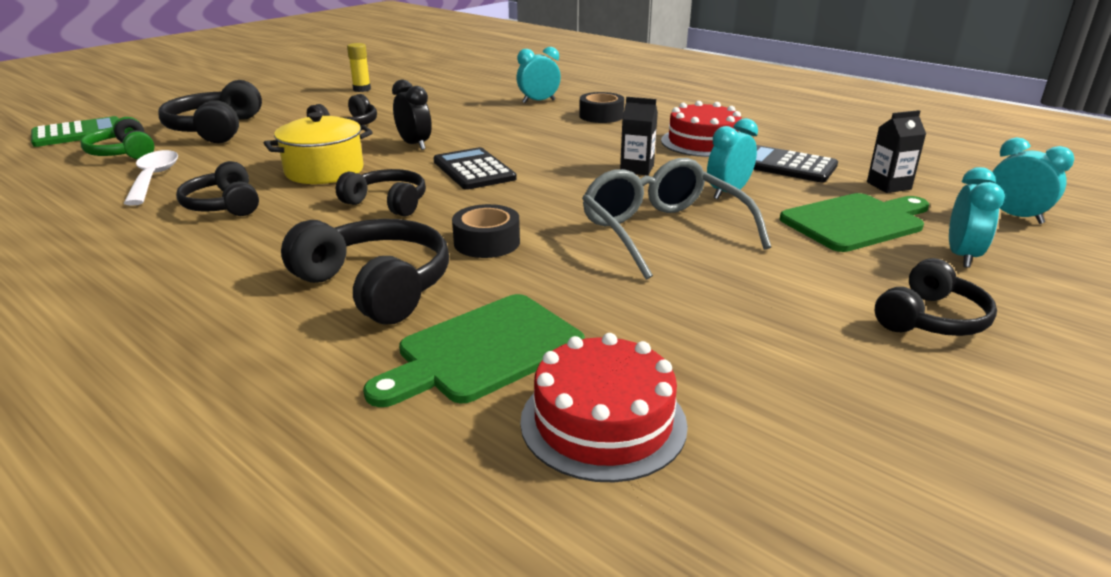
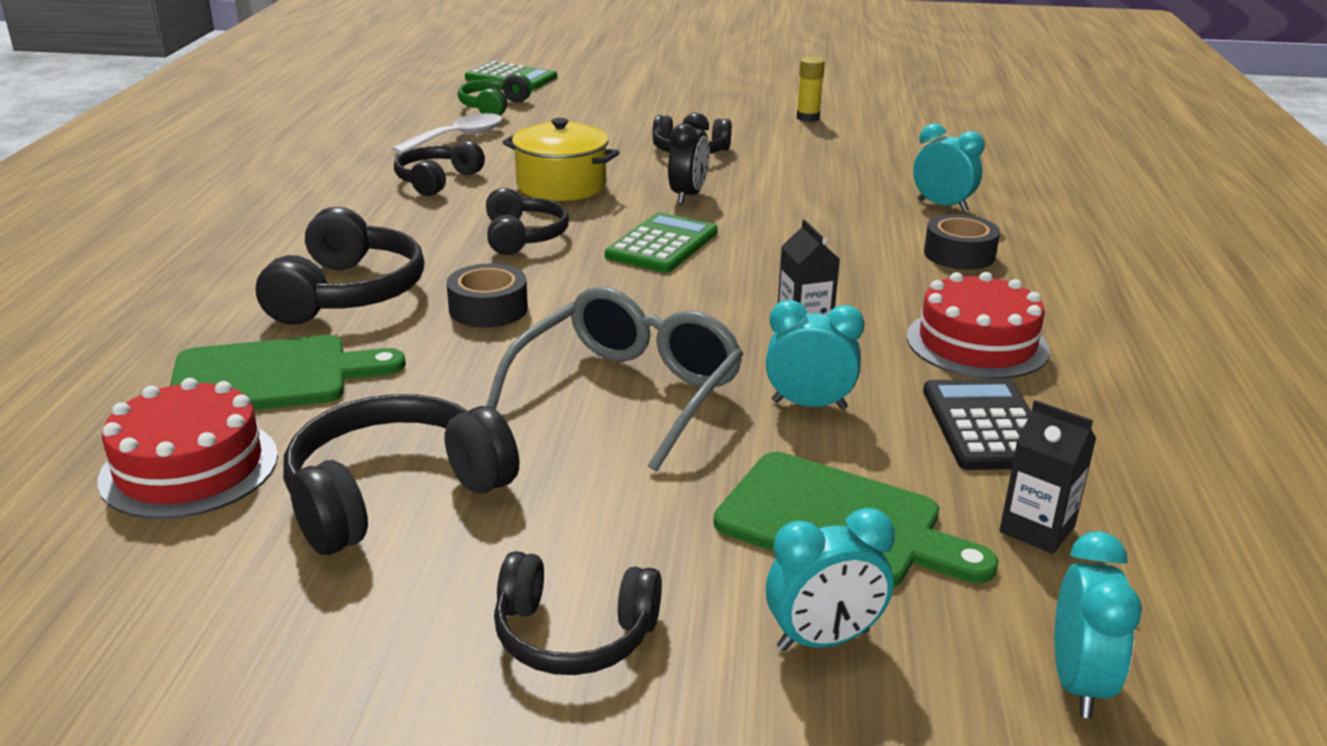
camera: 55 degrees right, 0 degrees up
(216, 129) = (595, 112): black headphones -> black headphones (394, 494)
(473, 170) = (662, 244): black calculator -> green calculator
(484, 351) = (271, 377): green cutting board -> green cutting board turned 150 degrees clockwise

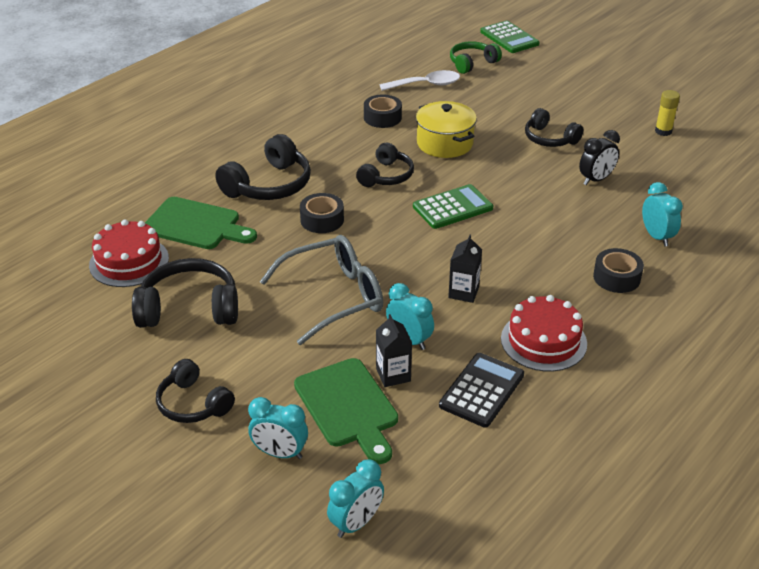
camera: 35 degrees right, 10 degrees up
(437, 181) = (382, 117): black headphones -> black tape
(688, 196) = (507, 175): black clock -> black clock (596, 180)
(1037, 529) = (432, 452): black carton -> black carton (393, 375)

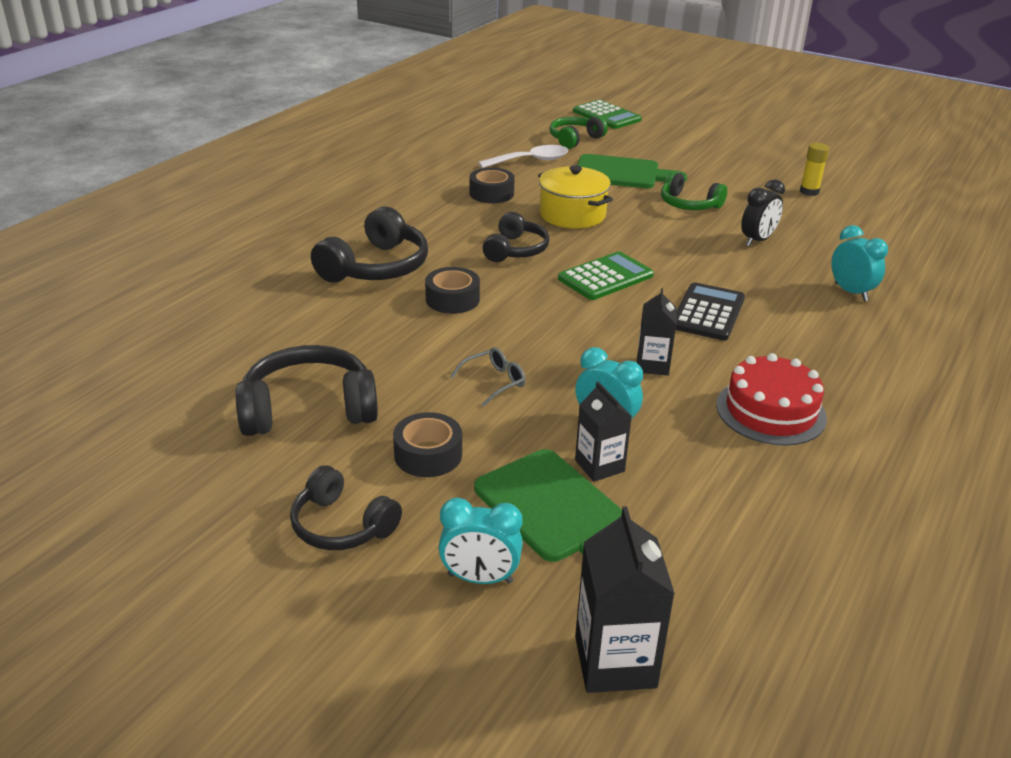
camera: 10 degrees left, 5 degrees down
(129, 261) = (215, 361): red cake -> none
(196, 225) = (294, 314): green cutting board -> green cutting board (621, 173)
(334, 297) = (494, 381): grey glasses -> grey glasses, size x0.44
(356, 523) = (615, 662): turquoise clock -> black carton
(481, 390) = (718, 474): black calculator -> black calculator (707, 312)
(549, 139) = (689, 204): black headphones -> green headphones
(616, 277) = (825, 336): black tape -> black tape (428, 455)

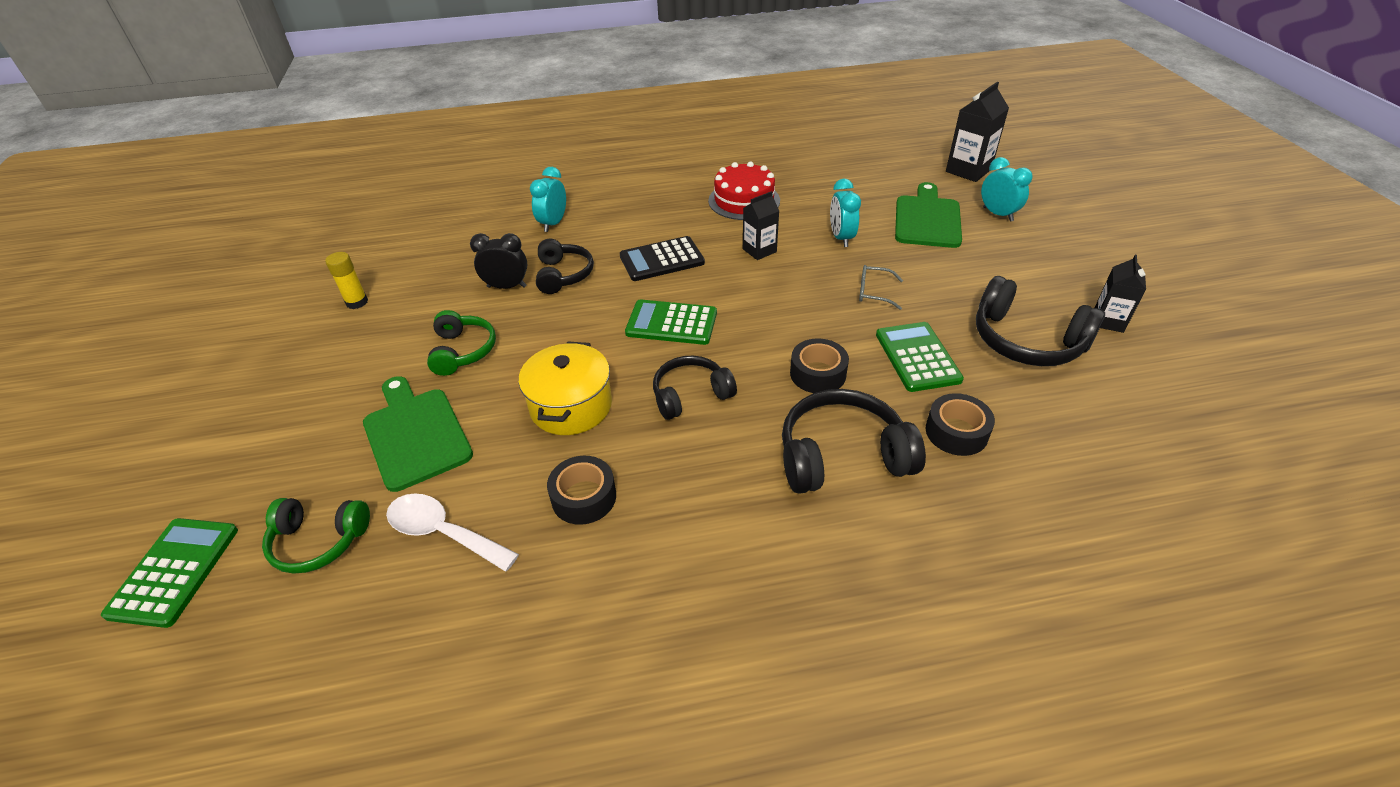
camera: 130 degrees left, 10 degrees up
(342, 525) = (1054, 265): black headphones -> black headphones (563, 275)
(392, 347) = (917, 357): none -> green calculator
(428, 455) = (968, 273): black tape -> black tape (956, 432)
(599, 466) = (876, 223): black carton -> black carton (1108, 321)

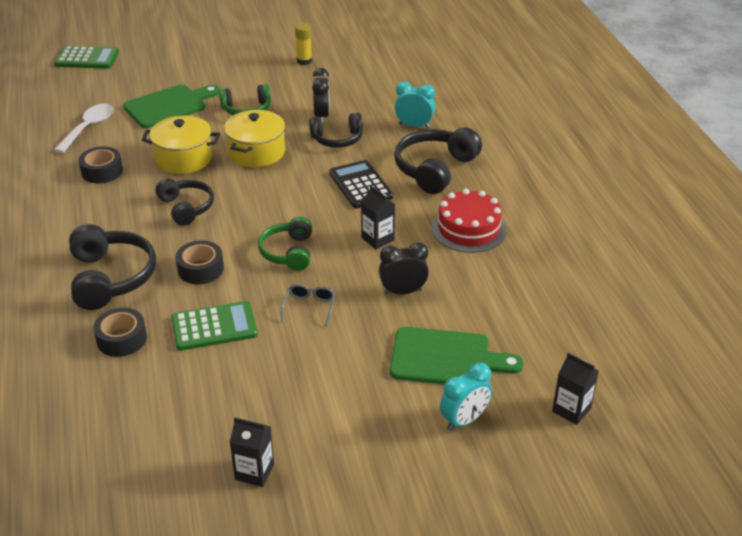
camera: 85 degrees right, 5 degrees down
(319, 541) = (94, 92): green headphones -> green headphones (288, 252)
(574, 338) = (256, 152): none -> yellow pot
(671, 323) = (271, 195): green calculator -> none
(841, 238) = (403, 292): turquoise clock -> black clock
(968, 170) = (571, 410): black carton -> black carton, size x0.65
(1026, 341) = (229, 402): black headphones -> black headphones (435, 169)

